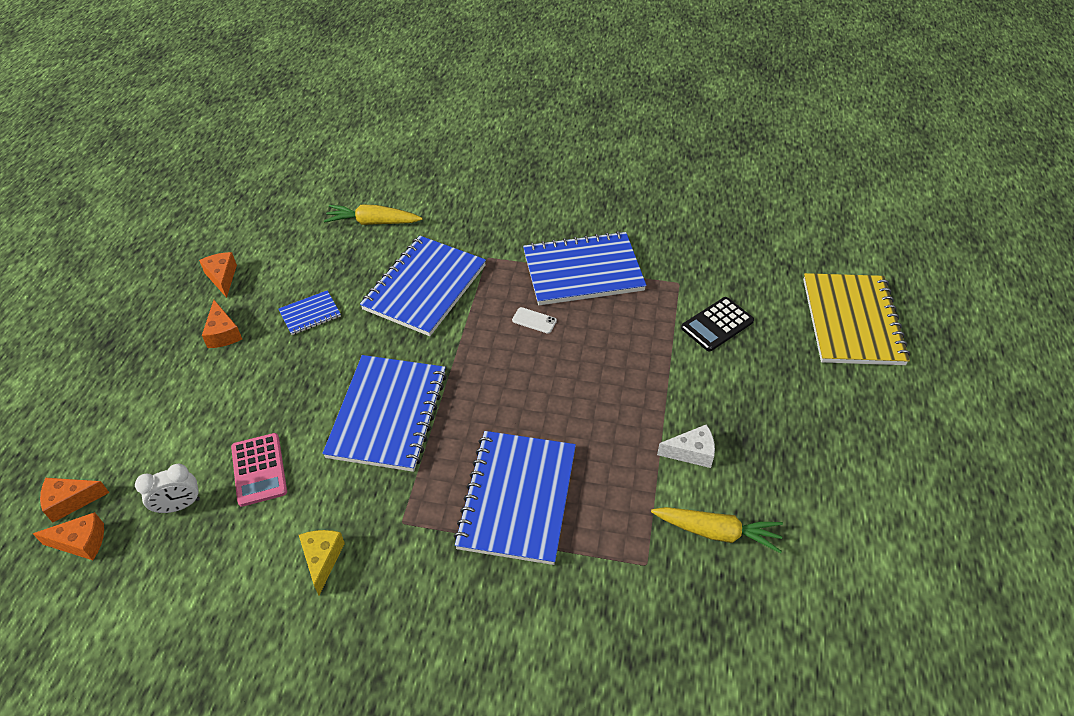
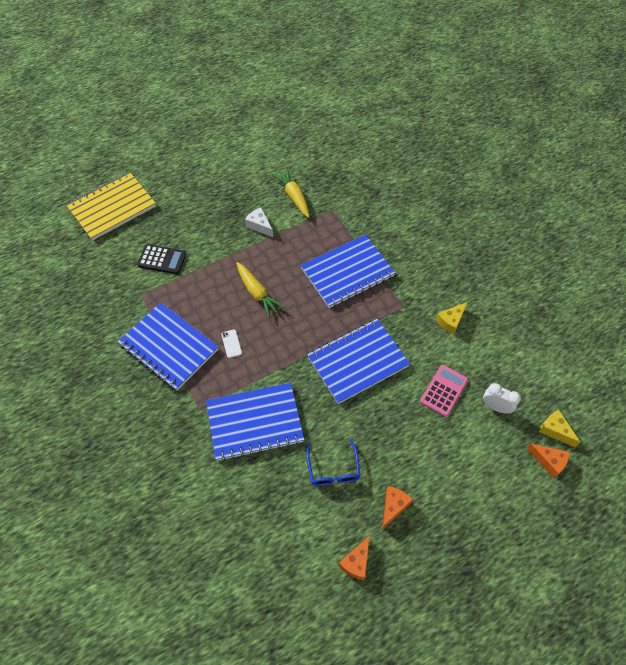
camera: 130 degrees left, 10 degrees up
(81, 542) = (555, 430): orange cheese -> yellow cheese
(310, 314) = (333, 469): blue notebook -> blue glasses
(372, 222) = (222, 512): yellow carrot -> yellow carrot (257, 293)

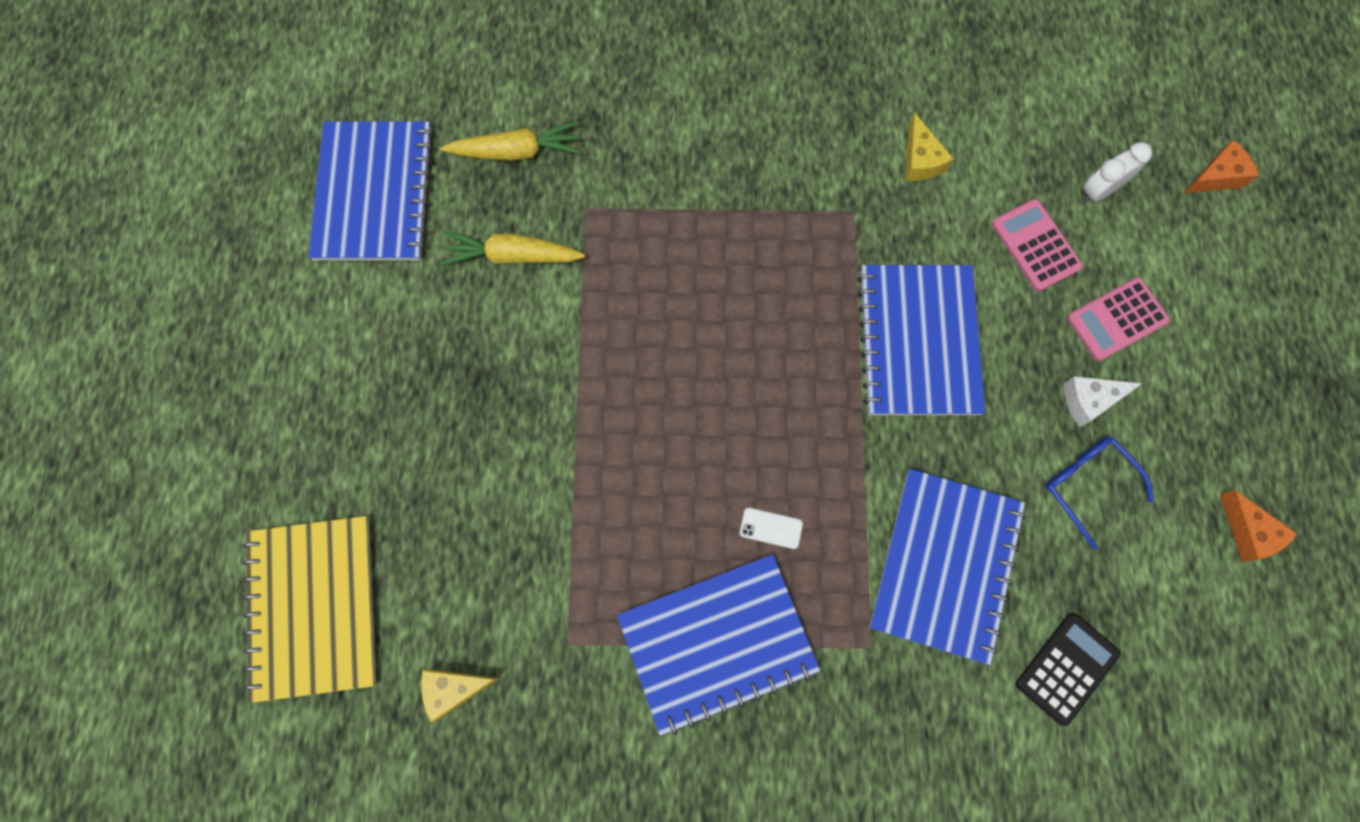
camera: 60 degrees left, 15 degrees up
(162, 259) = (510, 566): black calculator -> black calculator (1066, 668)
(257, 293) = (690, 430): yellow carrot -> yellow carrot (517, 151)
(259, 226) = (542, 350): white cheese -> white cheese (1089, 400)
(333, 469) = (1087, 484): blue glasses -> blue glasses turned 150 degrees counterclockwise
(347, 272) = (735, 259): blue notebook -> blue notebook (374, 194)
(393, 506) = (1187, 430): orange cheese -> none
(431, 446) = (1116, 319): none -> pink calculator
(555, 430) = (1174, 137): yellow cheese -> yellow cheese (454, 689)

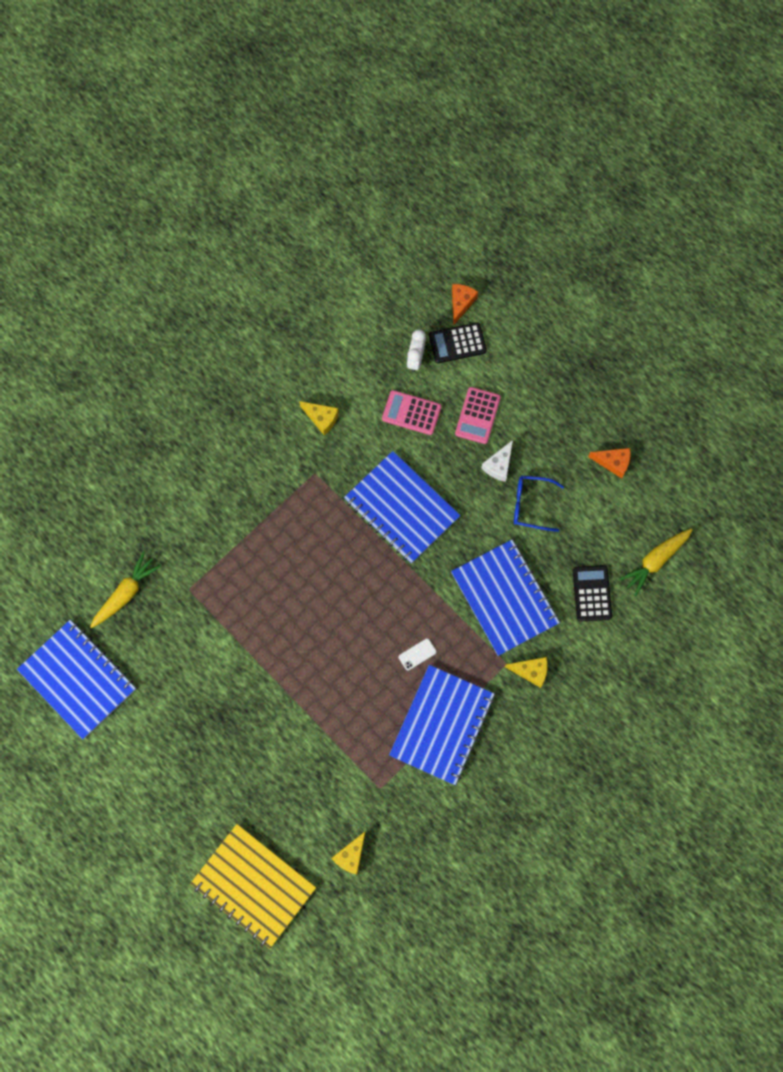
camera: 45 degrees left, 0 degrees up
(511, 256) = (176, 645): yellow carrot -> yellow carrot (655, 561)
(892, 688) = (530, 671): none -> yellow cheese
(1169, 216) = (457, 343): none -> black calculator

